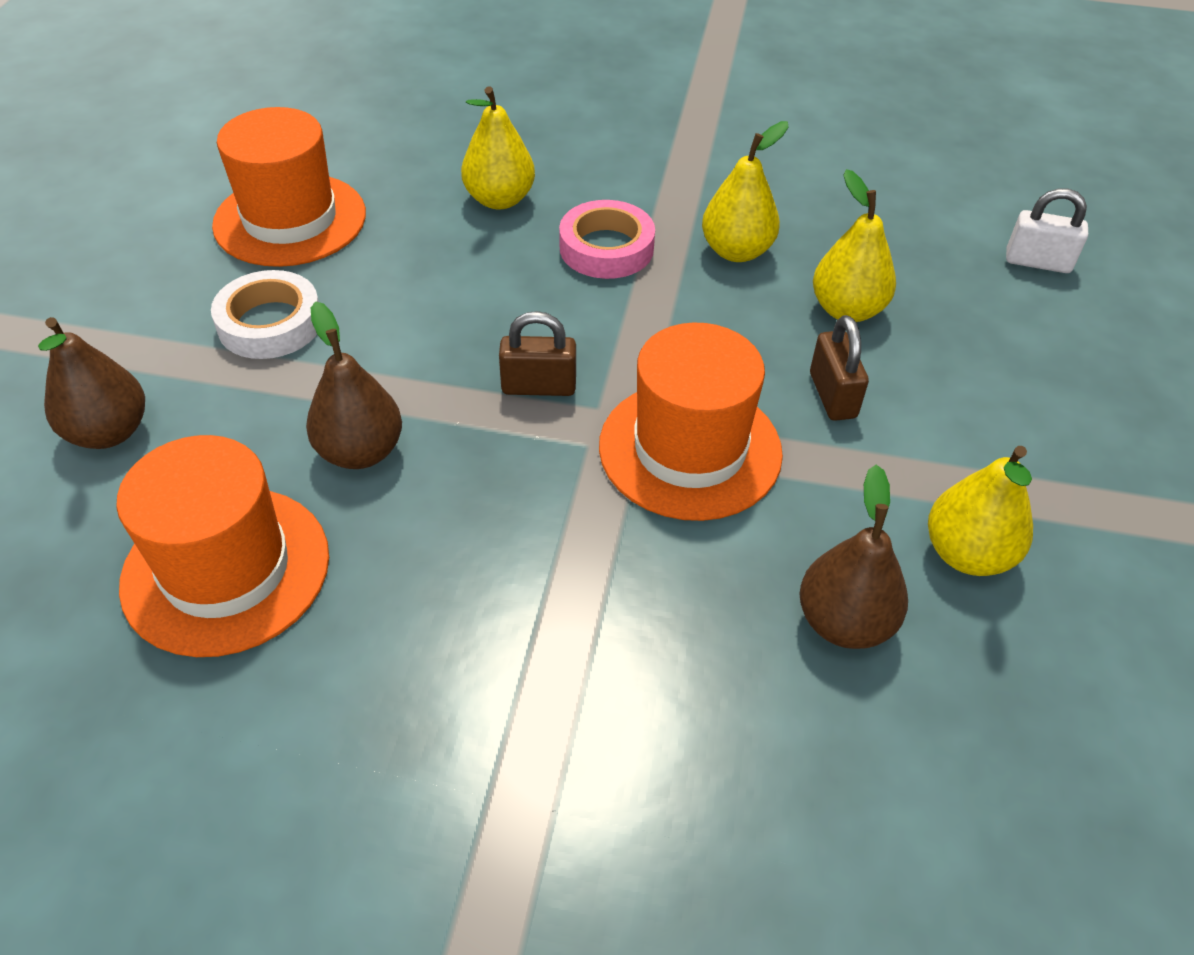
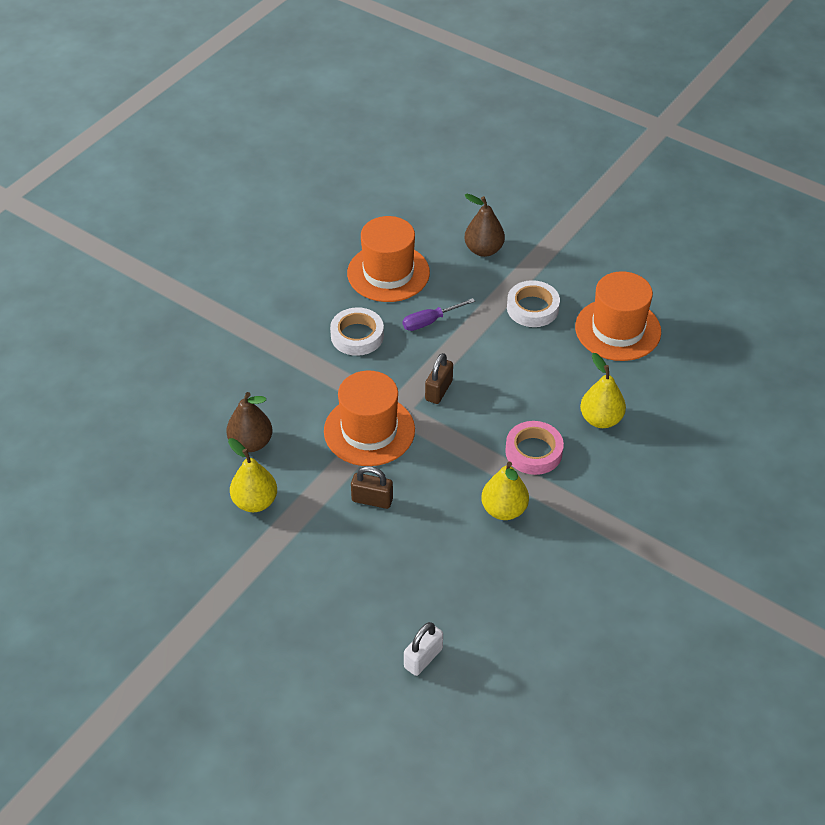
camera: 115 degrees right, 0 degrees up
(360, 451) = (430, 321): brown pear -> purple screwdriver
(451, 555) = (357, 336): none -> white tape
(846, 310) = (430, 537): yellow pear -> none

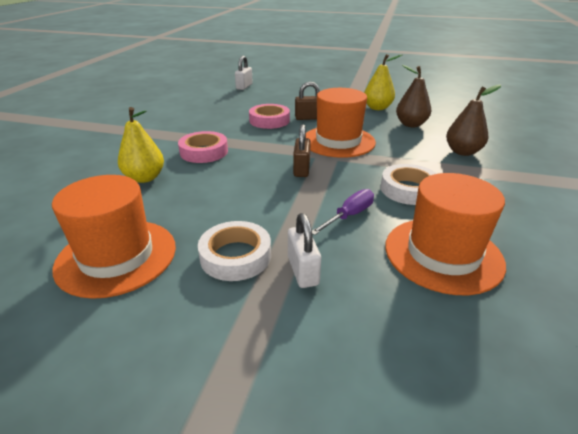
camera: 160 degrees right, 15 degrees down
(429, 508) = (269, 120): none -> pink tape
(483, 250) = (343, 324): brown pear -> brown pear (462, 152)
(491, 285) = (303, 271): none -> white padlock
(504, 510) = (218, 127): yellow pear -> none

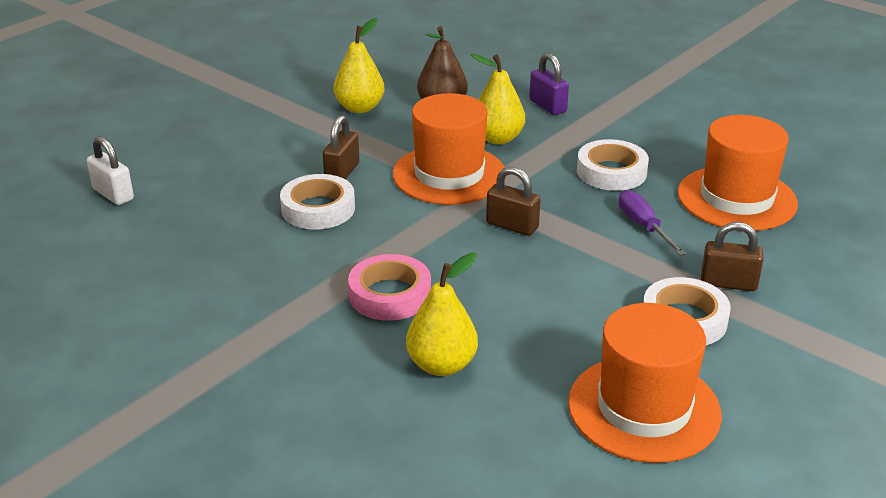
camera: 65 degrees left, 0 degrees up
(269, 120) = (318, 209): pink tape -> white tape
(303, 271) = (728, 283): white padlock -> brown padlock
(397, 145) = (497, 138): none -> yellow pear
(462, 152) = (548, 106): brown pear -> purple padlock

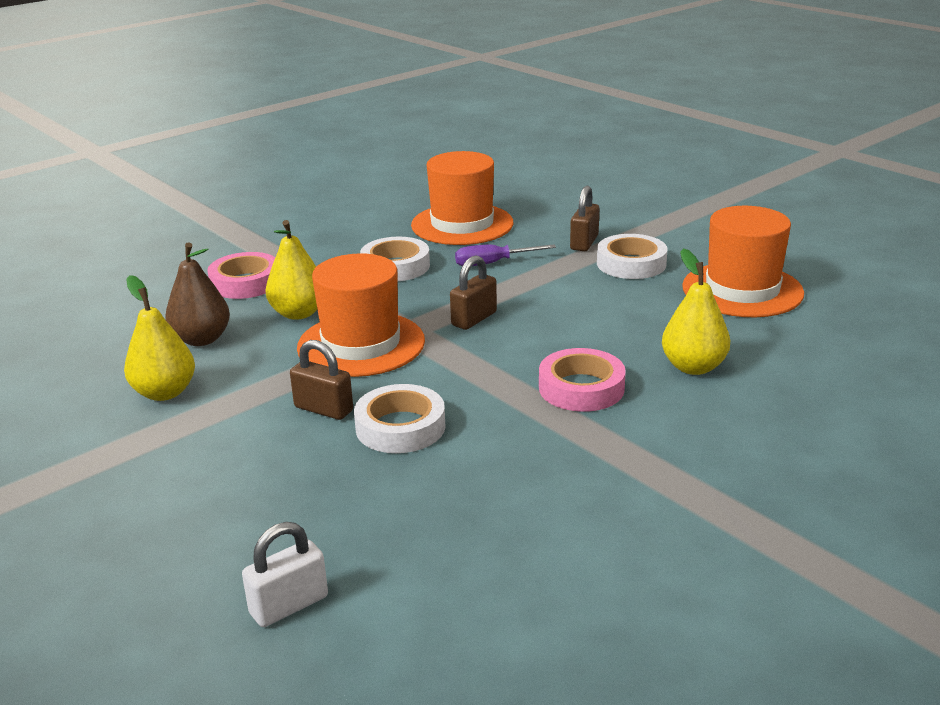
camera: 80 degrees left, 5 degrees down
(548, 106) = (245, 283): purple padlock -> pink tape

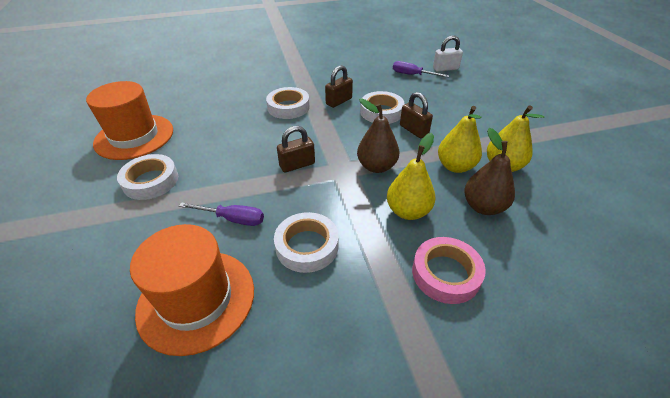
camera: 155 degrees left, 15 degrees up
(361, 344) = (376, 166): orange hat -> brown pear
(376, 549) = (412, 75): none -> purple screwdriver
(581, 388) = (288, 107): pink tape -> white tape
(584, 243) = (143, 219): brown padlock -> brown padlock (339, 101)
(693, 367) = (230, 103): yellow pear -> yellow pear (455, 166)

